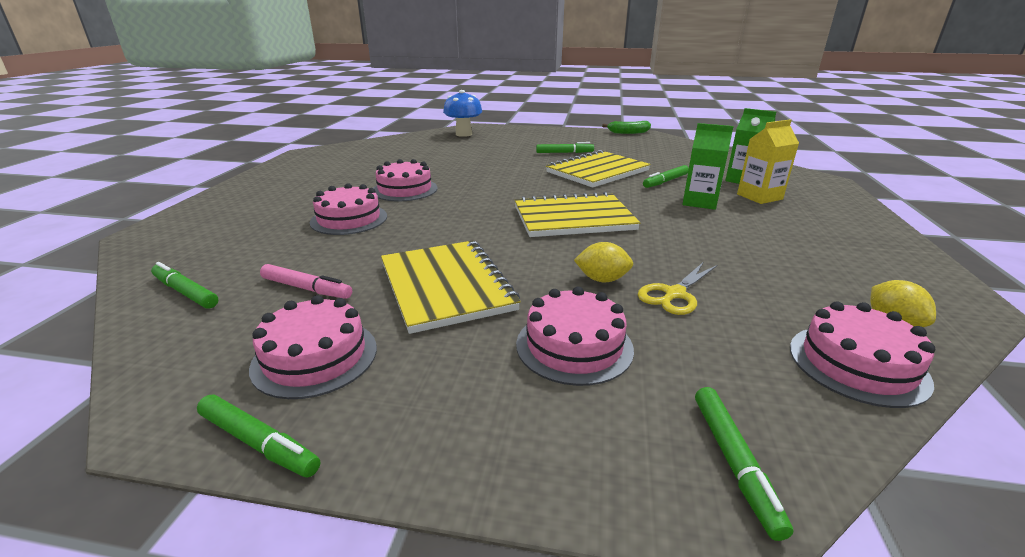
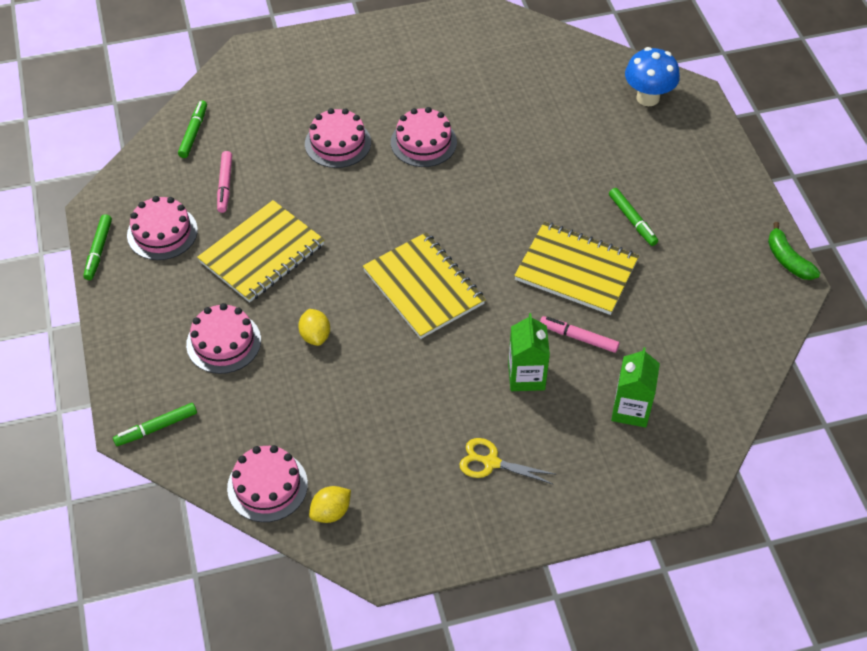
camera: 65 degrees right, 25 degrees up
(665, 181) = (578, 338): green marker -> pink marker
(674, 294) = (313, 382): yellow scissors -> yellow scissors (491, 462)
(759, 197) = (576, 427): yellow carton -> none

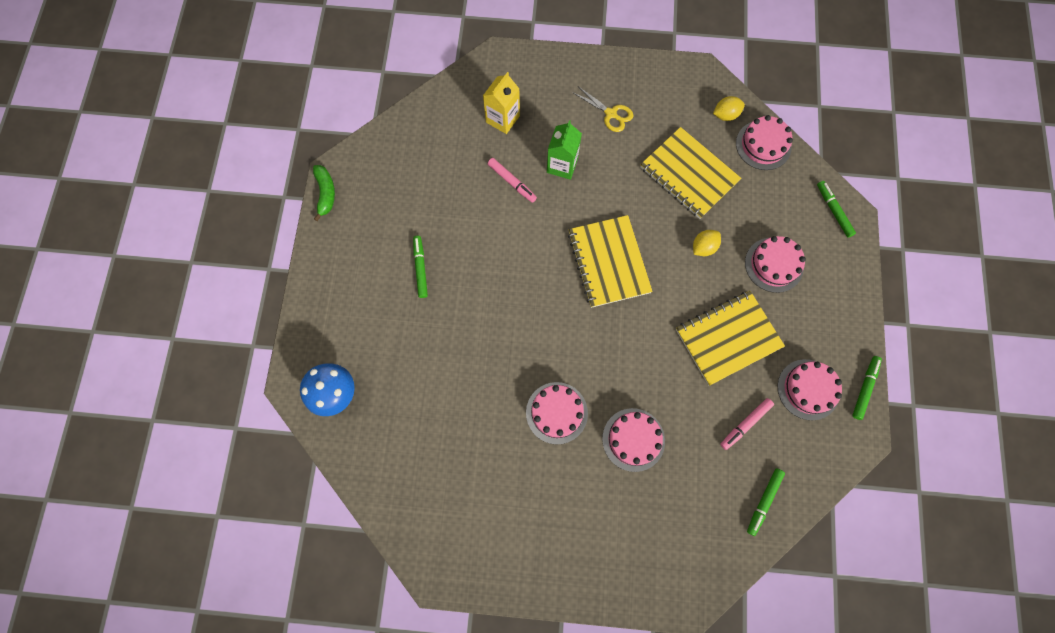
camera: 160 degrees left, 20 degrees up
(156, 428) = (833, 211): green marker -> green marker turned 105 degrees counterclockwise
(225, 185) = (745, 424): pink marker -> pink marker turned 150 degrees counterclockwise
(315, 336) = (703, 247): yellow lemon -> yellow lemon turned 45 degrees clockwise
(576, 270) = (487, 238): yellow notebook -> yellow notebook (689, 174)
(631, 409) = (502, 119): green carton -> yellow carton

